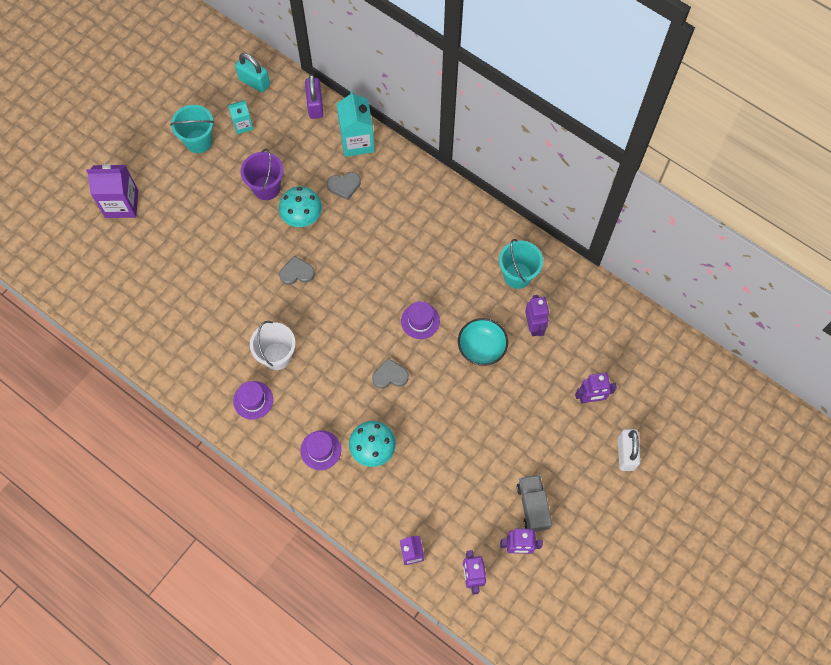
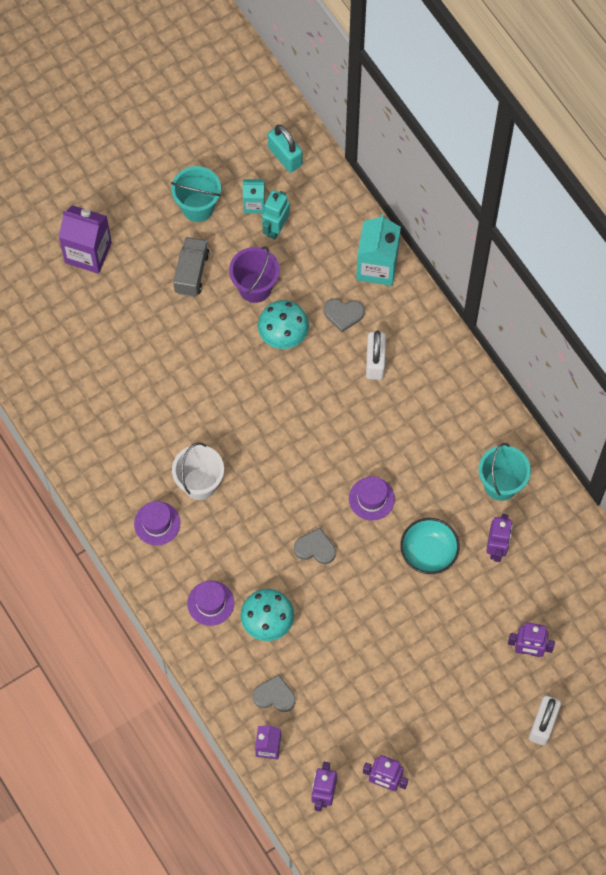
camera: 20 degrees right, 0 degrees up
(266, 138) = (276, 228): none -> turquoise robot
(296, 272) = (254, 397): grey heart -> grey heart (274, 695)
(315, 105) = (344, 207): purple padlock -> none
(383, 214) = (375, 362): none -> white padlock
(532, 506) = (417, 744): grey truck -> grey truck (191, 272)

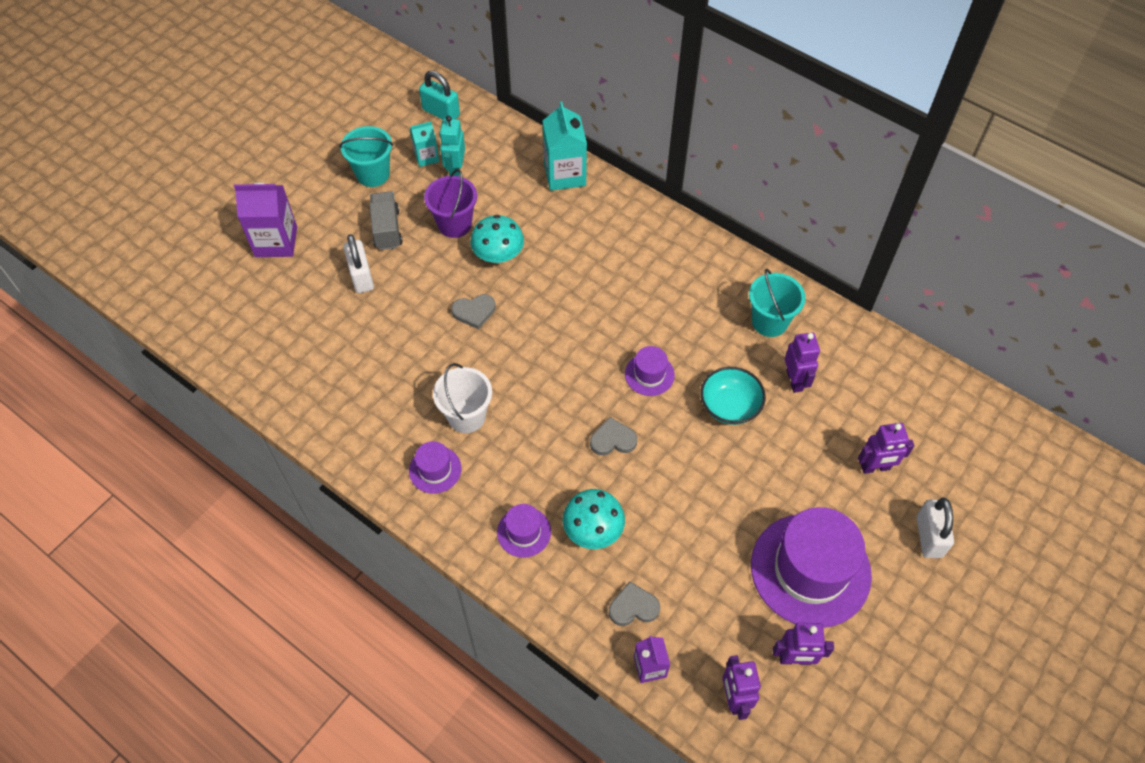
camera: 20 degrees left, 10 degrees down
(343, 314) = (550, 222): grey heart -> grey heart (474, 312)
(375, 362) = (598, 253): white padlock -> white padlock (361, 277)
(431, 717) = (810, 570): none -> purple hat

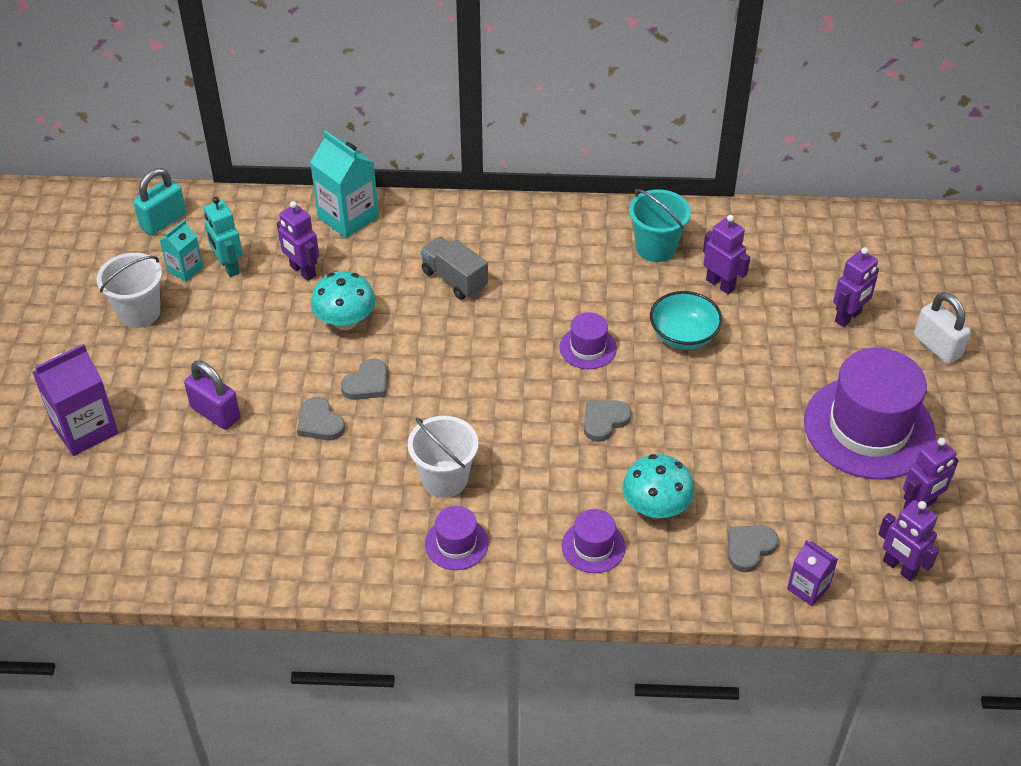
camera: 35 degrees left, 10 degrees down
(361, 277) = (215, 413): white padlock -> purple padlock
(373, 174) = (139, 312): turquoise bucket -> white bucket
(387, 229) = (203, 356): grey truck -> grey truck (454, 279)
(420, 323) = (320, 423): none -> grey heart
(441, 112) = (163, 221): turquoise padlock -> turquoise padlock turned 45 degrees counterclockwise
(454, 224) = (273, 315): purple bucket -> none
(500, 200) = (302, 271): none -> purple robot

